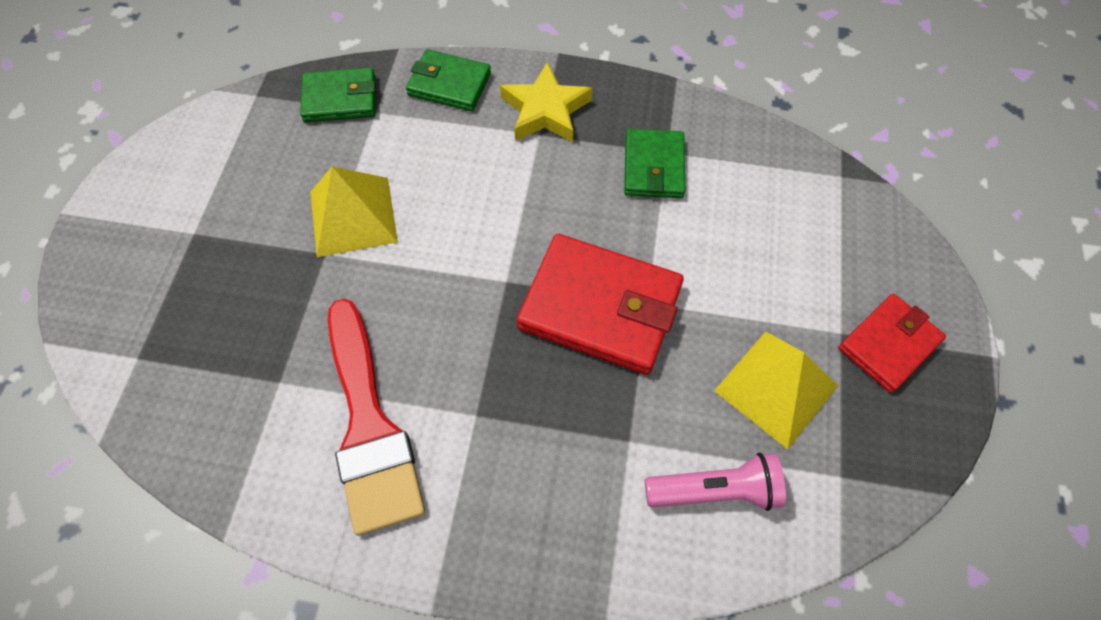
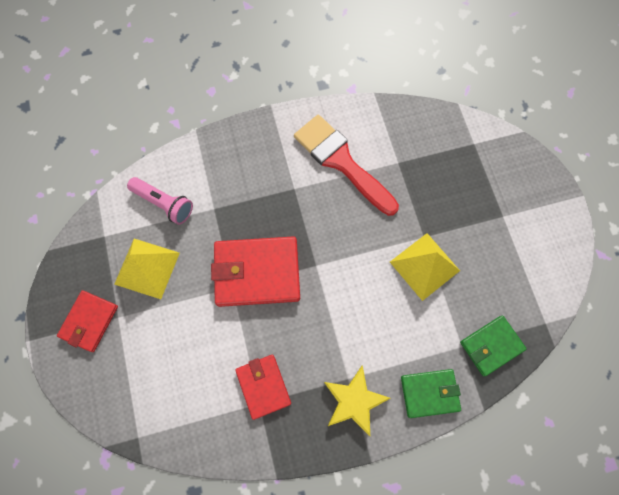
camera: 155 degrees right, 10 degrees up
(653, 167) = (263, 386): green wallet -> red wallet
(715, 490) = (164, 203): pink flashlight -> pink flashlight turned 120 degrees counterclockwise

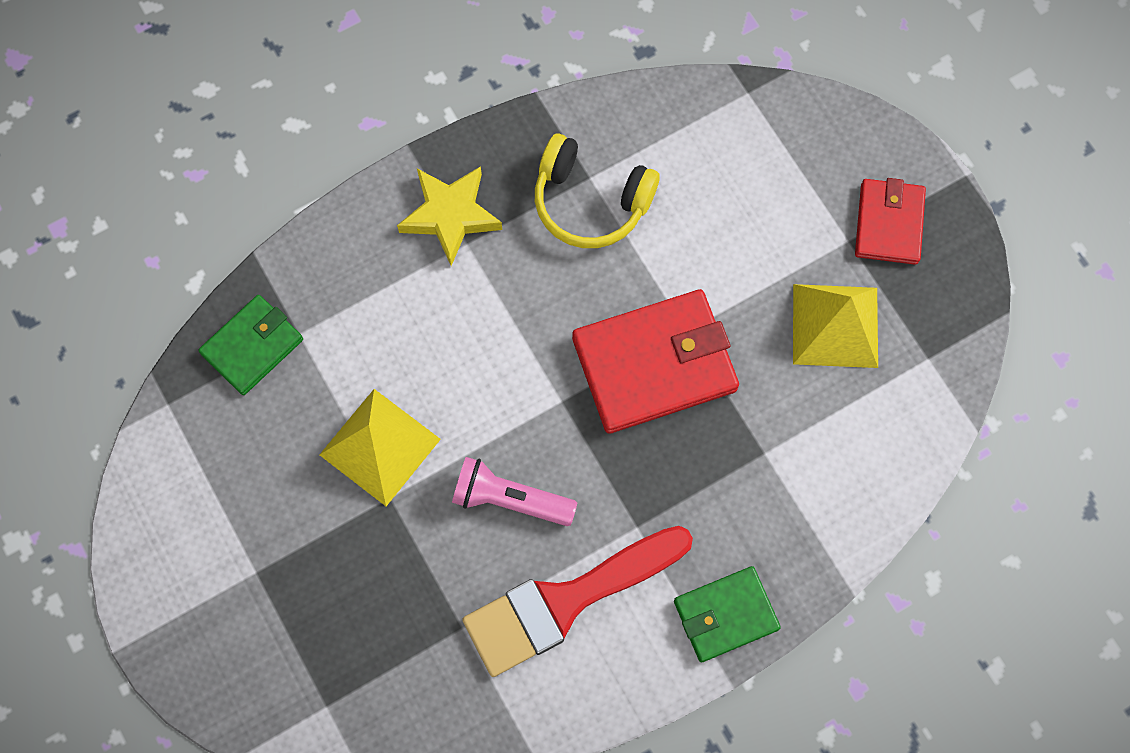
camera: 165 degrees right, 0 degrees up
(164, 203) = (852, 439): pink flashlight -> pink flashlight (509, 499)
(263, 386) = (590, 201): red wallet -> yellow headphones
(341, 162) = (566, 601): red brush -> red brush turned 120 degrees clockwise
(429, 393) = (339, 254): green wallet -> green wallet (725, 615)

